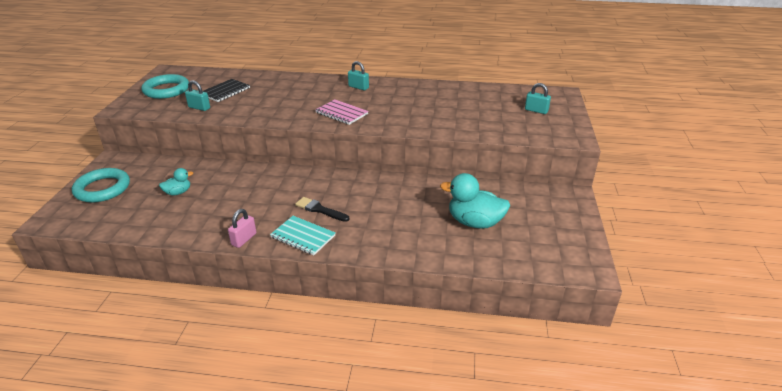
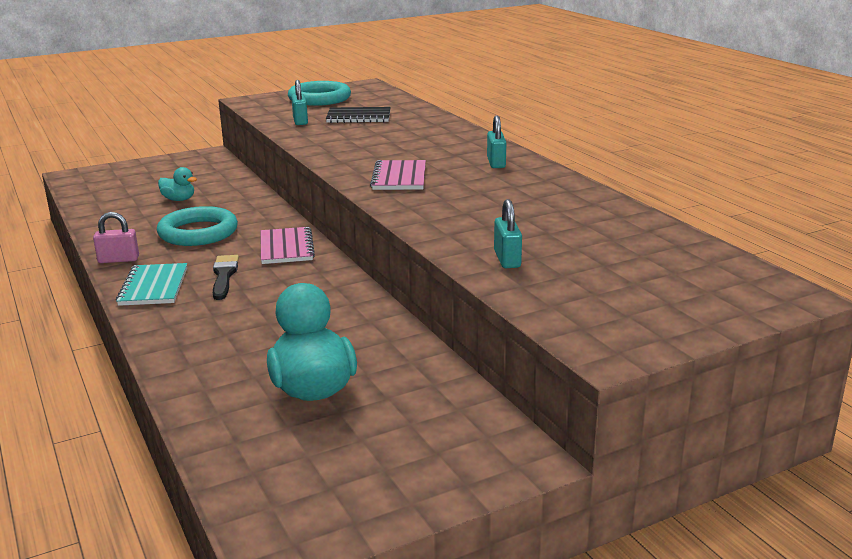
camera: 55 degrees right, 10 degrees down
(102, 189) = (150, 171): turquoise ring -> turquoise ring (198, 232)
(310, 180) = (286, 248): none -> pink notebook
(536, 110) = (661, 291): turquoise padlock -> turquoise padlock (507, 259)

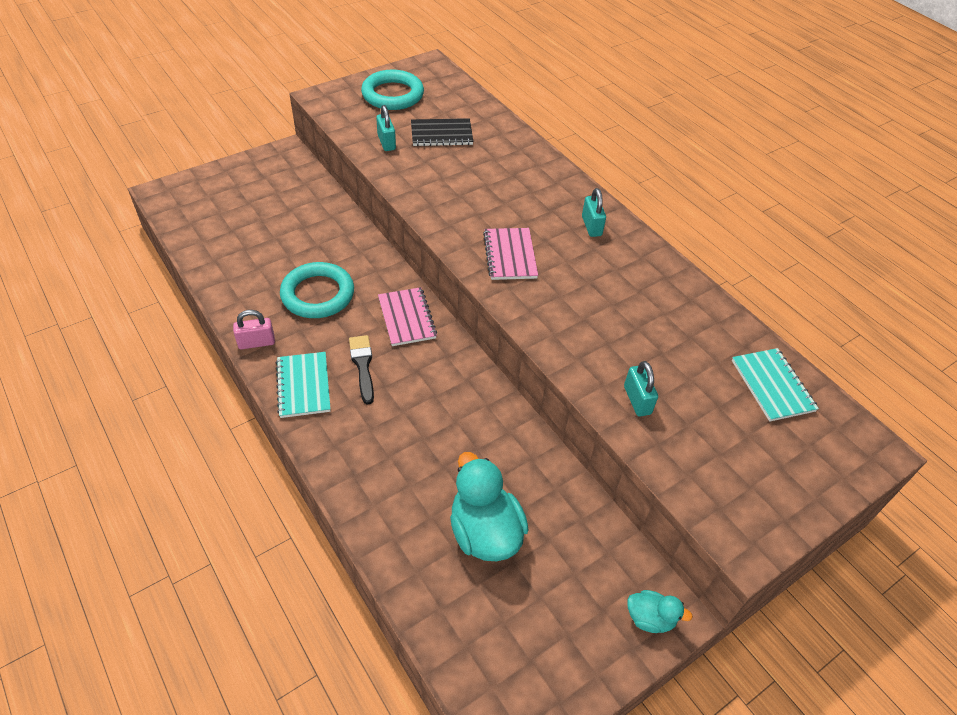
camera: 10 degrees left, 25 degrees up
(179, 199) = (282, 237): turquoise duck -> turquoise duck (650, 618)
(673, 254) = (772, 386): none -> turquoise notebook

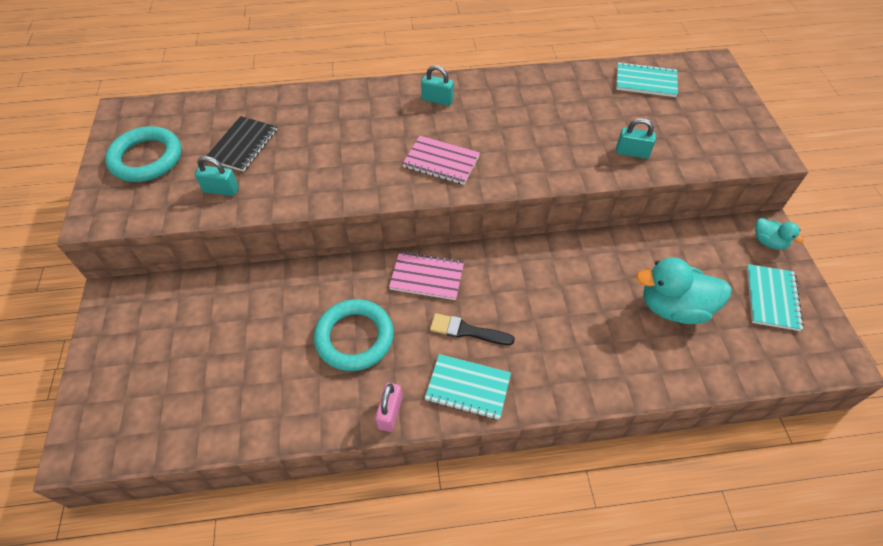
camera: 60 degrees left, 5 degrees up
(558, 637) = (771, 298): none -> turquoise notebook
(650, 618) = (768, 242): turquoise duck -> turquoise duck turned 90 degrees clockwise

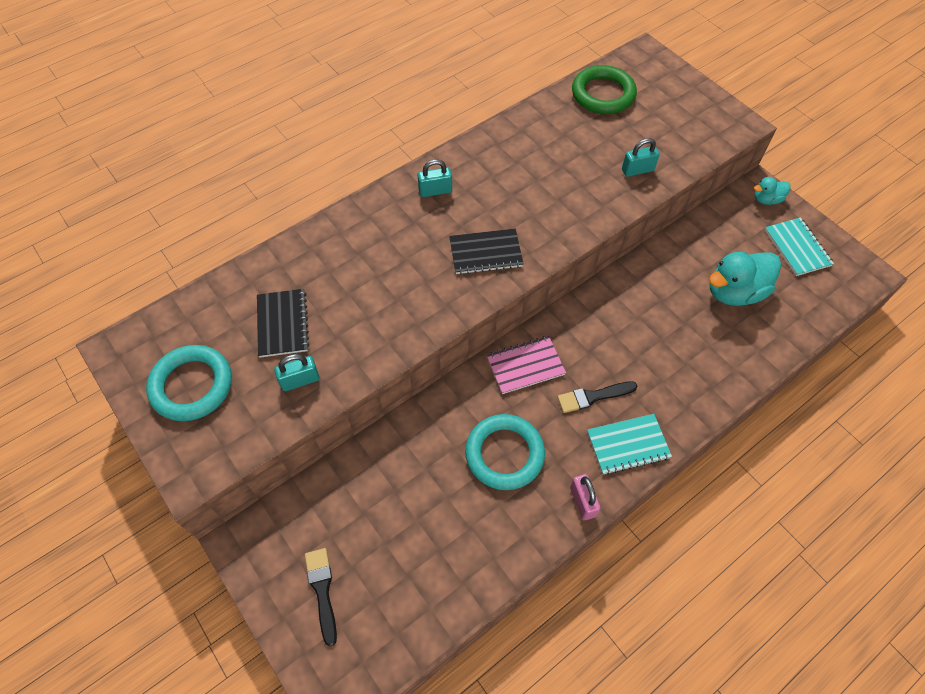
camera: 30 degrees left, 5 degrees up
(134, 364) = (322, 590): none -> black brush
(441, 161) = (485, 253): pink notebook -> black notebook
(645, 82) = (603, 94): turquoise notebook -> green ring
(768, 242) = (766, 199): turquoise duck -> turquoise duck turned 150 degrees clockwise

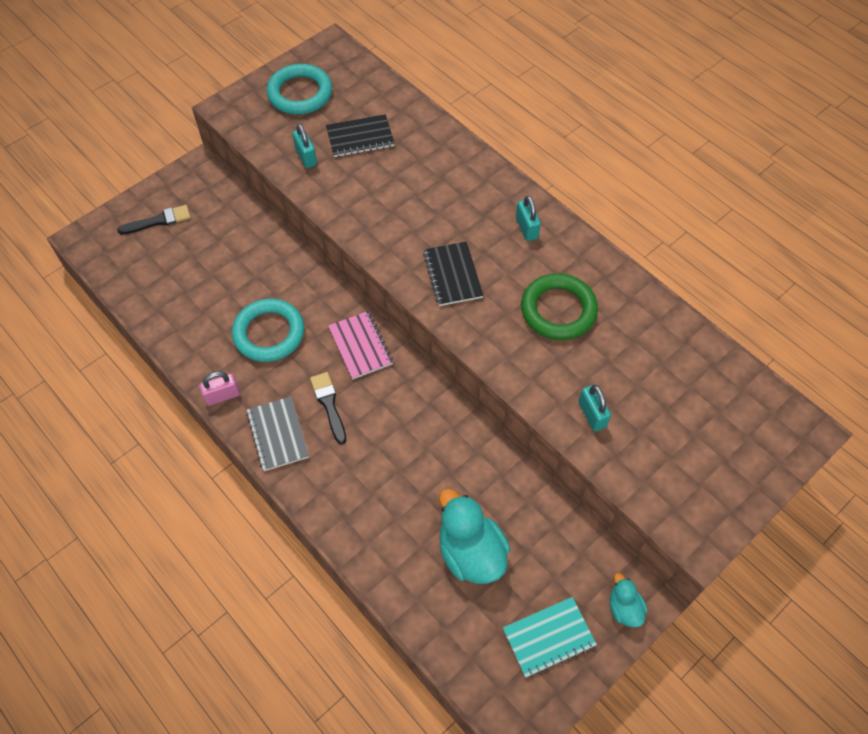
camera: 85 degrees right, 0 degrees up
(603, 94) = (712, 380): green ring -> green ring (558, 310)
(628, 445) = (278, 434): turquoise notebook -> grey notebook

